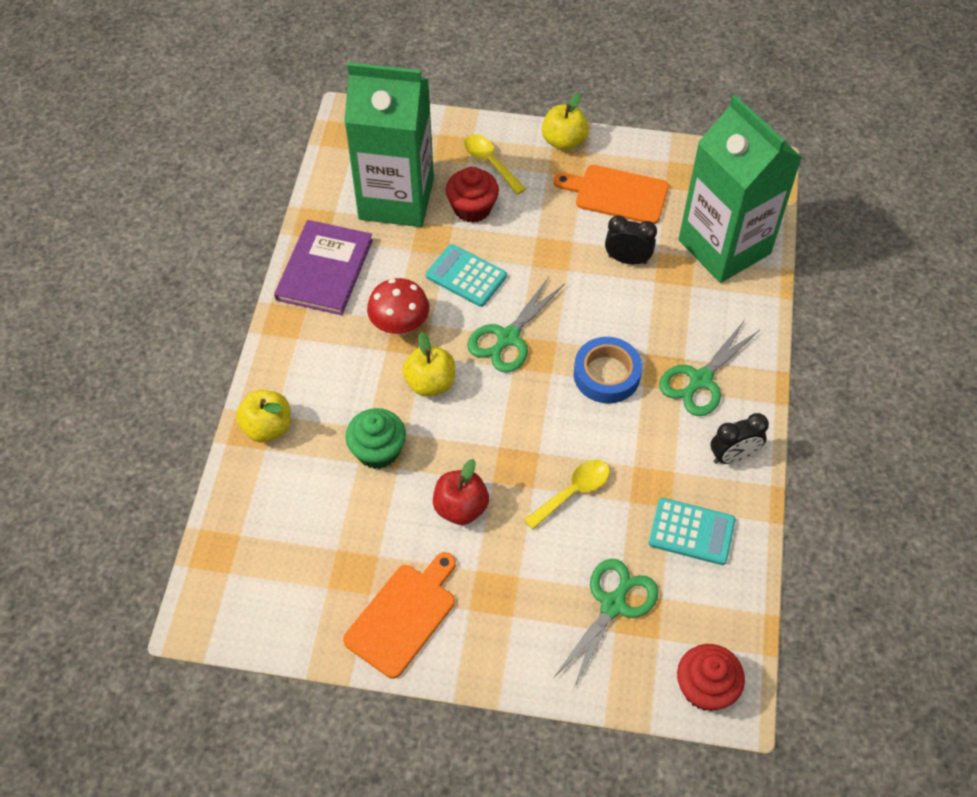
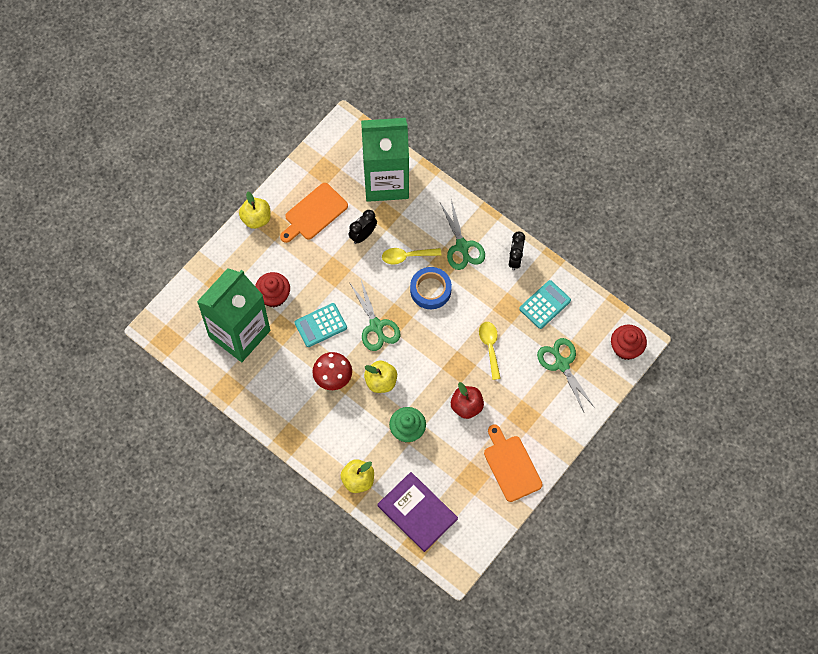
camera: 60 degrees left, 10 degrees up
(324, 269) = (267, 399): purple book -> purple book (417, 512)
(490, 163) = (246, 268): yellow spoon -> yellow spoon (406, 256)

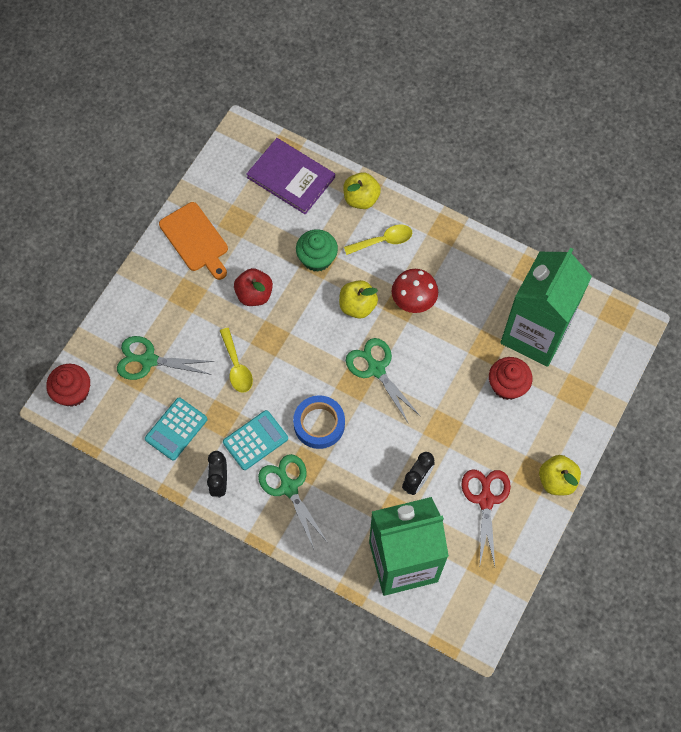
camera: 170 degrees right, 0 degrees up
(314, 213) = (486, 500): orange cutting board -> red scissors
(320, 325) = (442, 359): turquoise calculator -> turquoise calculator (255, 440)
(406, 256) = (356, 462): yellow spoon -> yellow spoon (383, 241)
(562, 364) = (148, 360): green scissors -> green scissors turned 135 degrees clockwise

